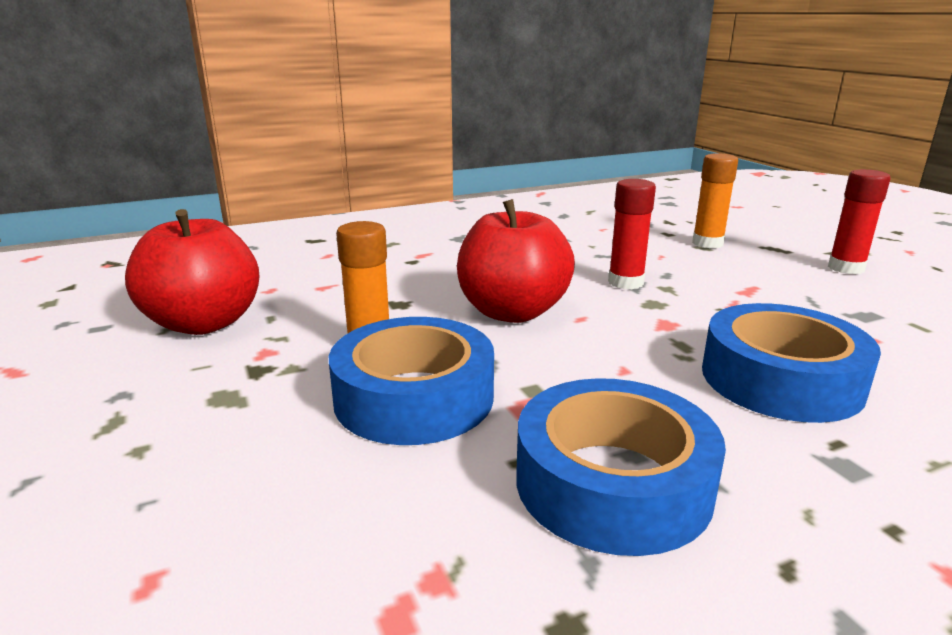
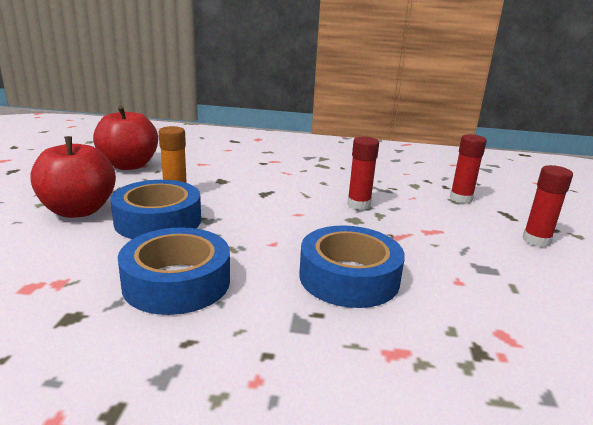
camera: 30 degrees right, 0 degrees up
(512, 312) = (267, 200): red apple -> red apple (78, 210)
(707, 243) = (461, 199): orange glue stick -> red glue stick

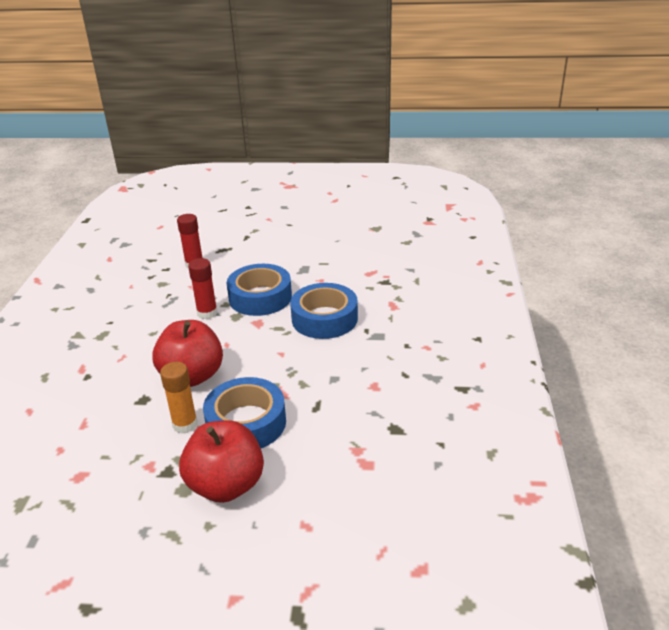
camera: 90 degrees left, 10 degrees up
(129, 165) = (83, 487): red apple -> red apple (192, 376)
(177, 282) = (345, 390): blue tape -> blue tape (260, 297)
(536, 240) = (264, 245): red glue stick -> none

